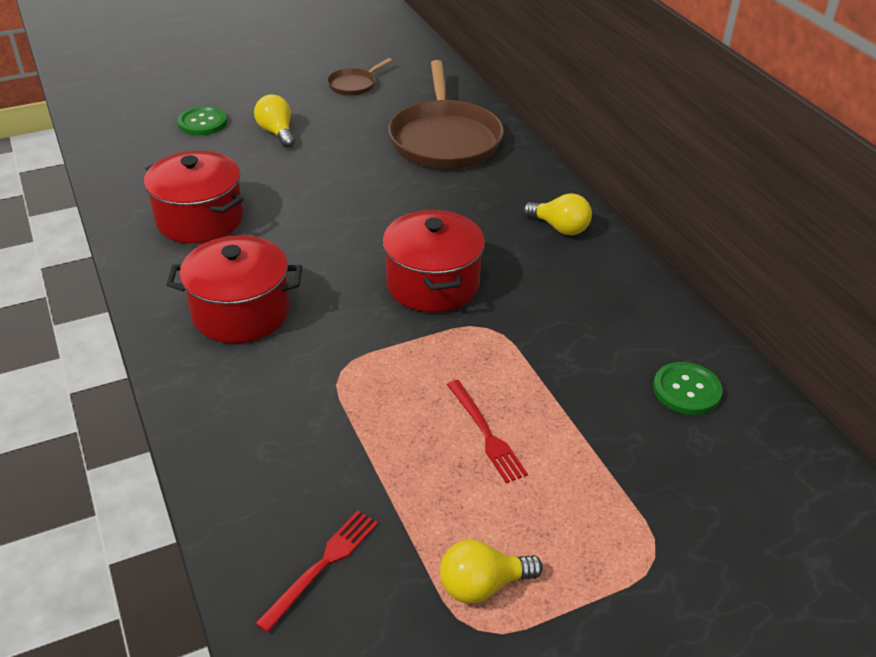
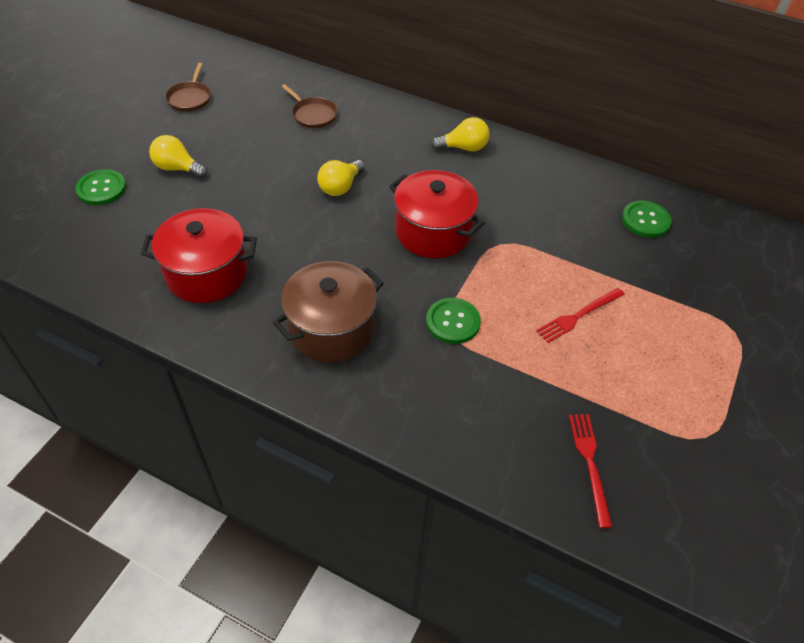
camera: 40 degrees left, 10 degrees up
(241, 312) = (331, 329): red pot -> brown pot
(352, 367) = (453, 322): none -> green button
(444, 139) = (313, 114): brown pan -> brown pan, size x0.46
(482, 585) = (680, 410): yellow light bulb -> yellow light bulb (340, 187)
(486, 433) = (578, 316): red fork -> red fork turned 120 degrees clockwise

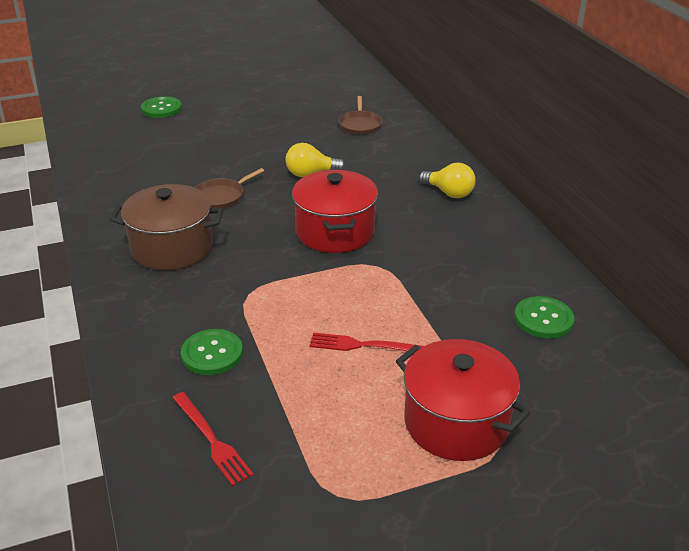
camera: 45 degrees right, 15 degrees down
(177, 168) = (221, 117): yellow light bulb -> none
(190, 98) = (290, 83): brown pan -> brown pan (221, 196)
(207, 273) = (148, 179): red pot -> red pot (456, 422)
(453, 322) = (258, 291): green button -> green button (212, 354)
(590, 463) = (211, 440): red fork -> red fork turned 105 degrees clockwise

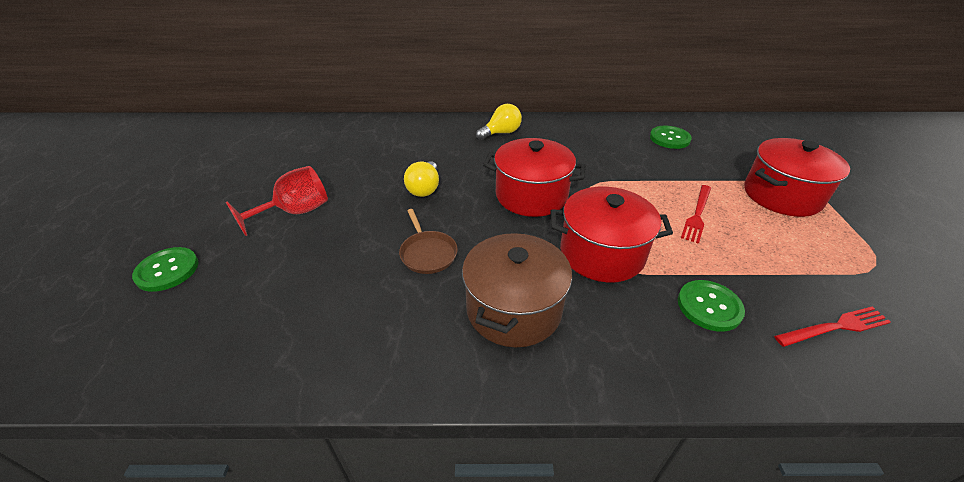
camera: 70 degrees left, 5 degrees up
(244, 129) = (295, 212): none -> red goblet
(262, 284) = (602, 253): none -> red pot
(360, 125) = (358, 145): brown pan -> none

